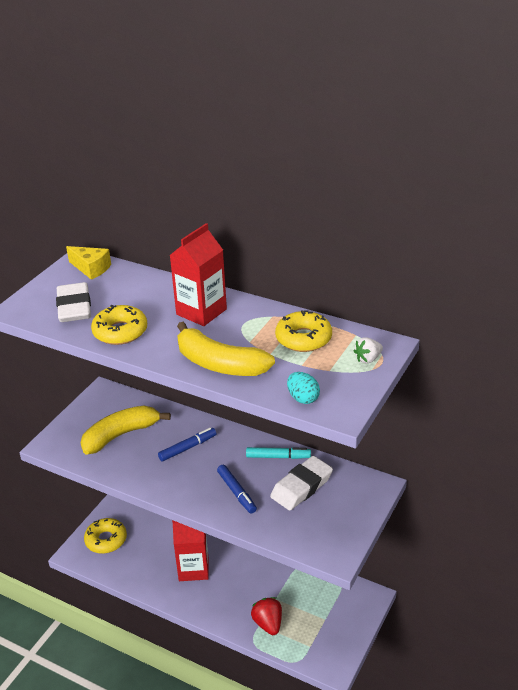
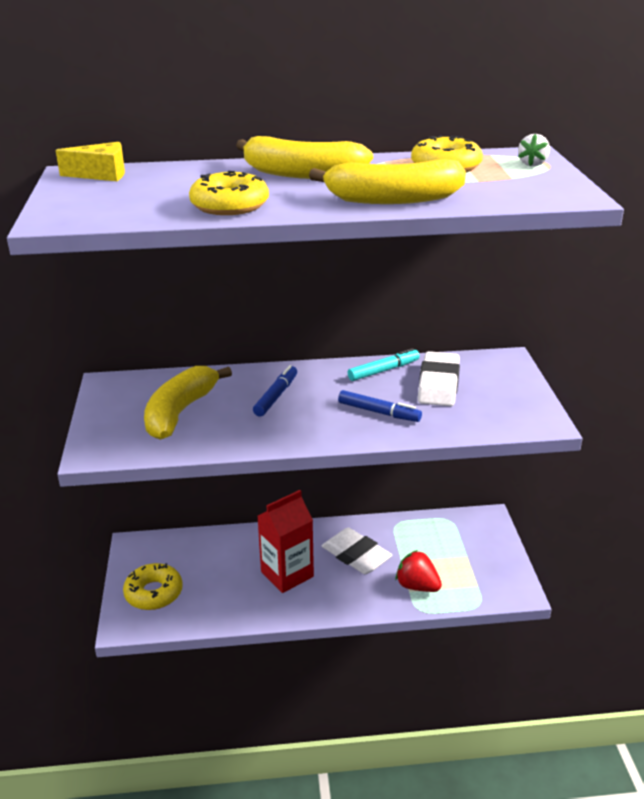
camera: 35 degrees left, 5 degrees down
(74, 307) = (133, 202): white eraser -> white eraser (356, 555)
(201, 312) = (301, 174): red carton -> yellow banana
(303, 398) = (525, 198): turquoise egg -> none

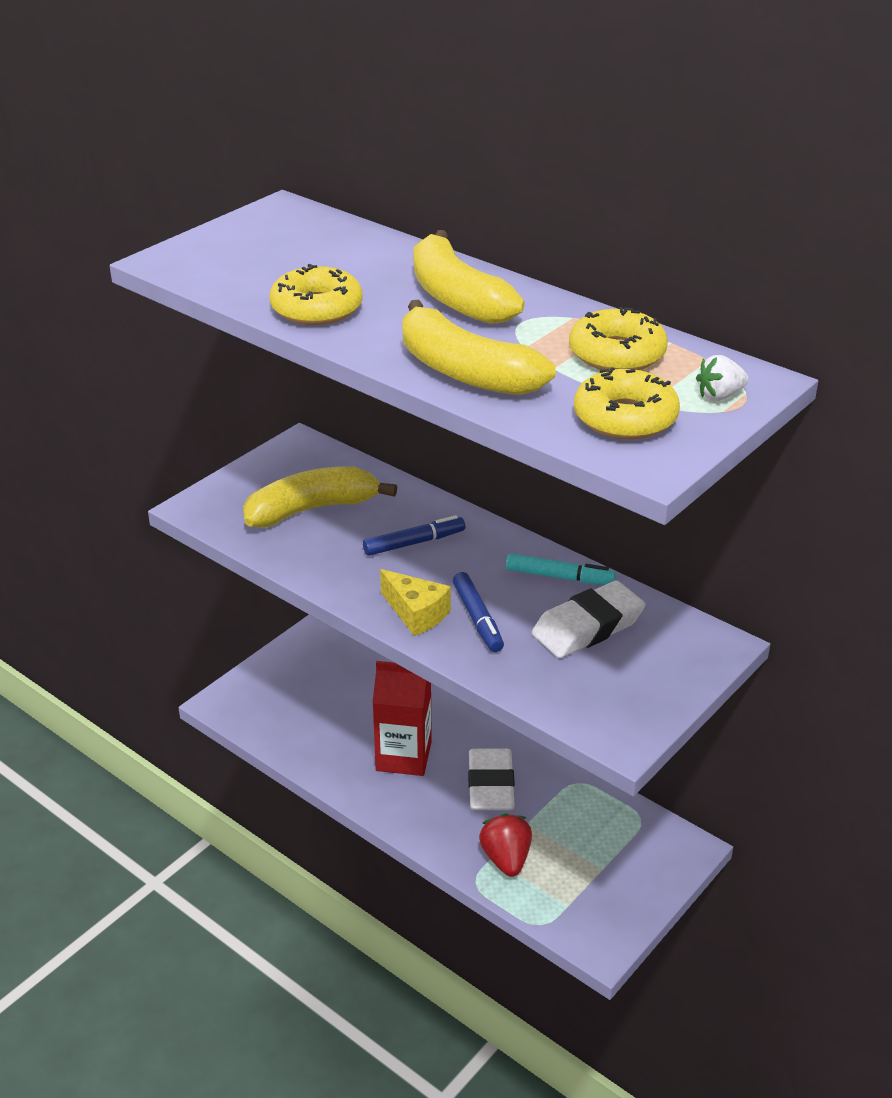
camera: 45 degrees right, 5 degrees up
(101, 174) = (297, 220): yellow cheese -> yellow cheese (416, 613)
(154, 593) = (275, 691): yellow donut -> yellow donut (625, 418)

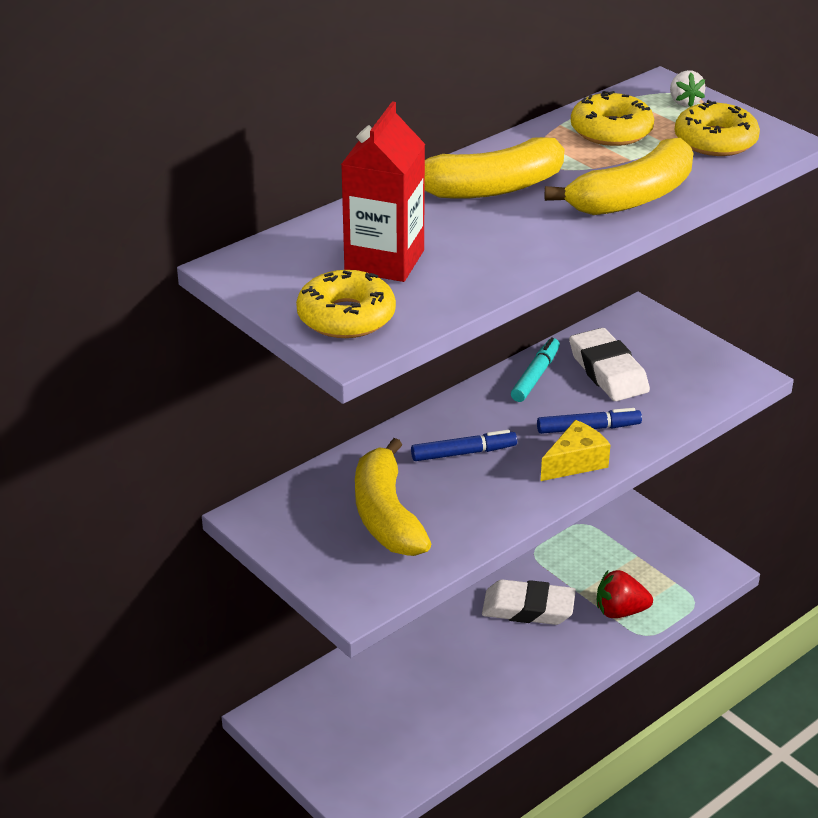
camera: 80 degrees left, 0 degrees up
(317, 308) = (494, 259): yellow donut -> yellow donut (346, 317)
(403, 756) = (477, 664): red carton -> red carton (384, 261)
(414, 543) = (463, 453): blue marker -> blue marker turned 90 degrees clockwise

